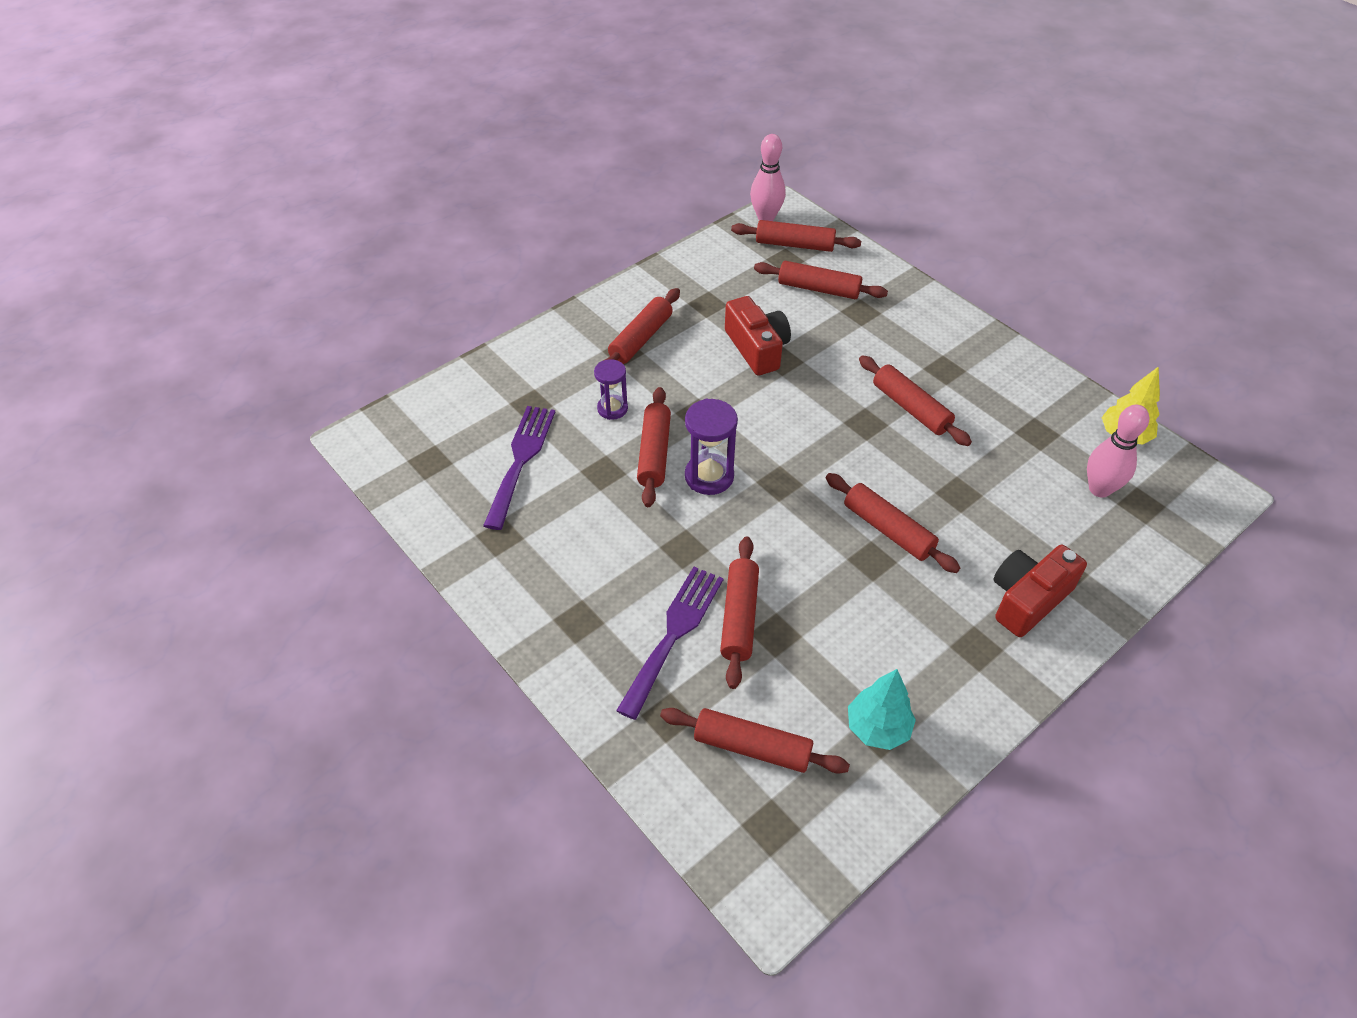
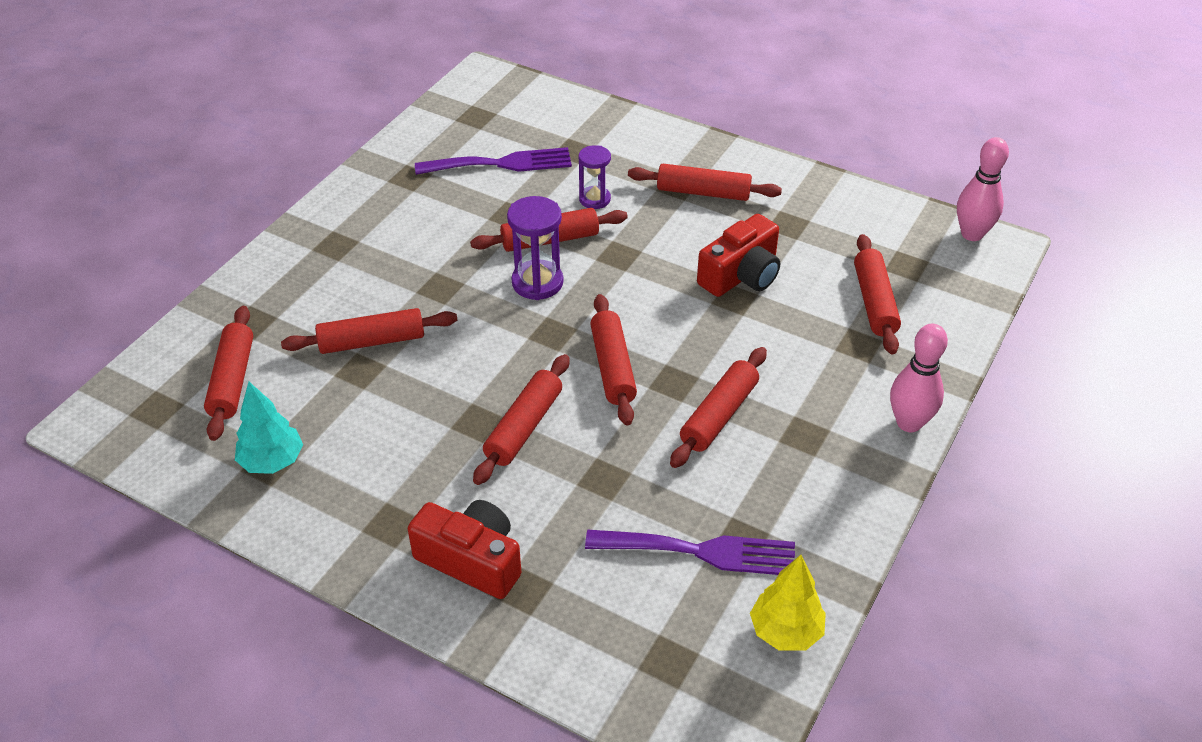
camera: 70 degrees right, 5 degrees down
(673, 634) = (339, 304): purple fork -> purple fork (701, 551)
(794, 244) = (940, 267): red rolling pin -> red rolling pin (613, 367)
(1099, 489) = (675, 613): pink bowling pin -> pink bowling pin (909, 423)

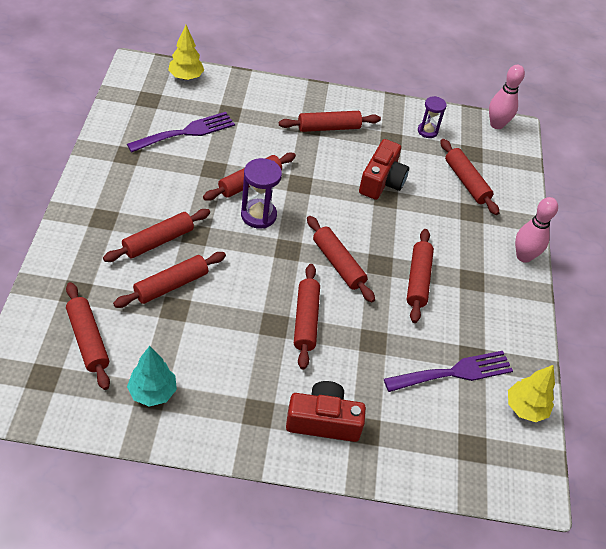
camera: 30 degrees left, 5 degrees up
(387, 286) = (158, 241): none -> red rolling pin
(541, 98) = (186, 77): none -> yellow tree
(594, 199) = (263, 146): purple hourglass -> purple hourglass (427, 131)

